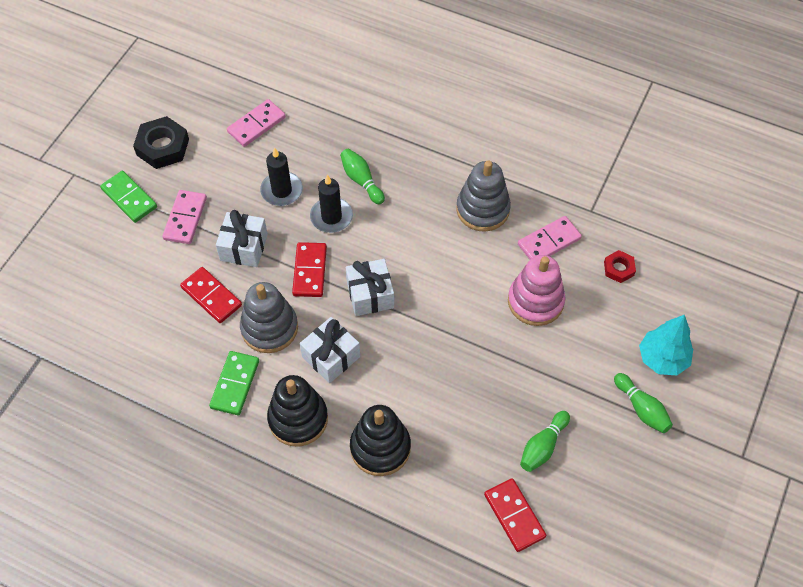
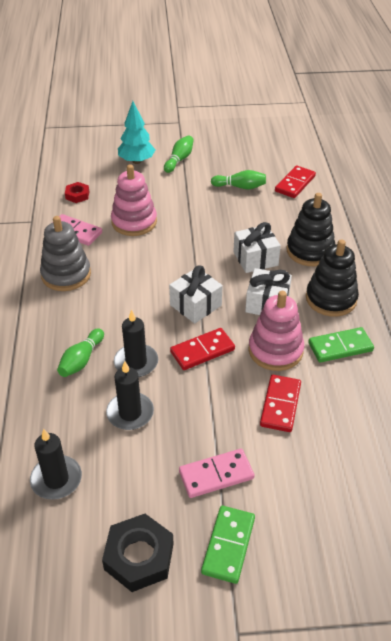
camera: 120 degrees left, 15 degrees down
(244, 247) = (213, 408): white gift -> white gift (255, 259)
(256, 125) = (56, 479): pink domino -> black candle
(269, 328) = (275, 350): grey stacking toy -> pink stacking toy

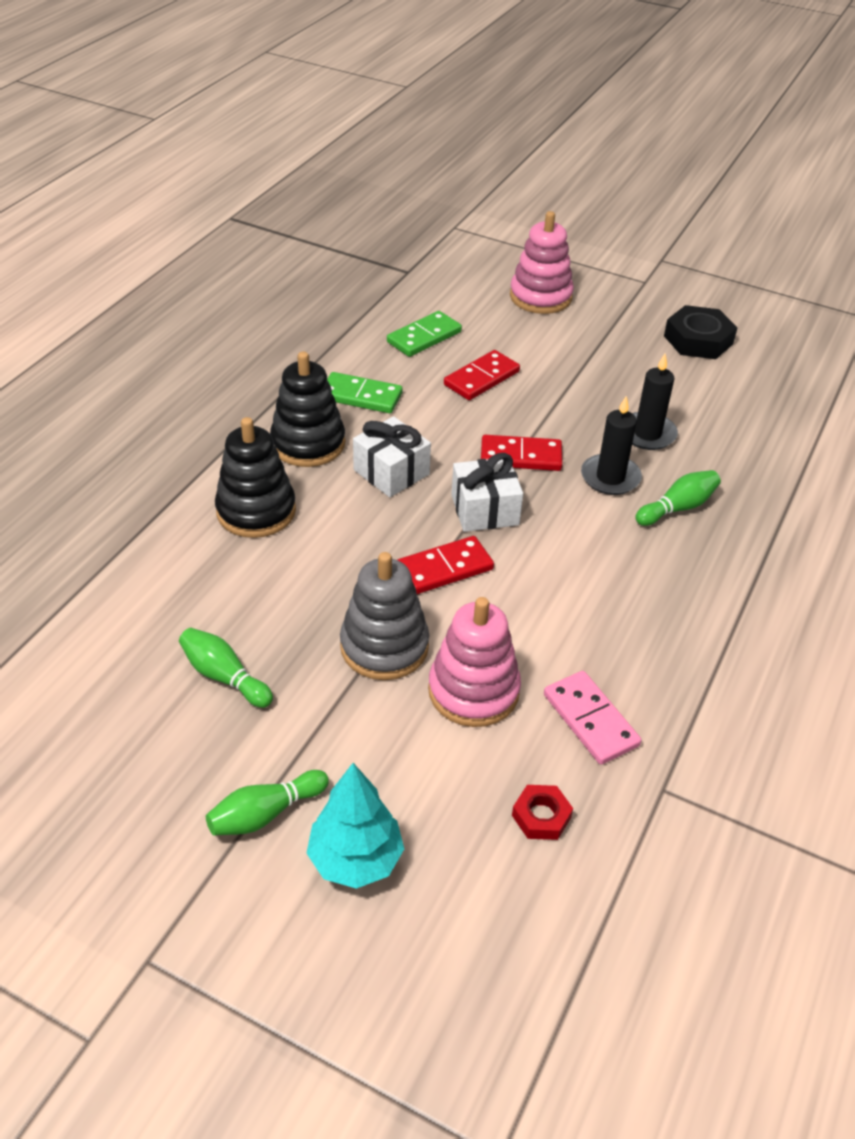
camera: 150 degrees left, 0 degrees up
(56, 479) = (753, 413): black candle -> none
(66, 275) = (645, 639): grey stacking toy -> grey stacking toy (384, 646)
(216, 475) = (592, 358): pink domino -> none
(228, 545) = (616, 318): green domino -> green domino (424, 337)
(255, 259) = (342, 535): white gift -> none
(275, 350) = (436, 422): pink stacking toy -> pink stacking toy (540, 297)
(295, 184) = (128, 635): red domino -> red domino (444, 568)

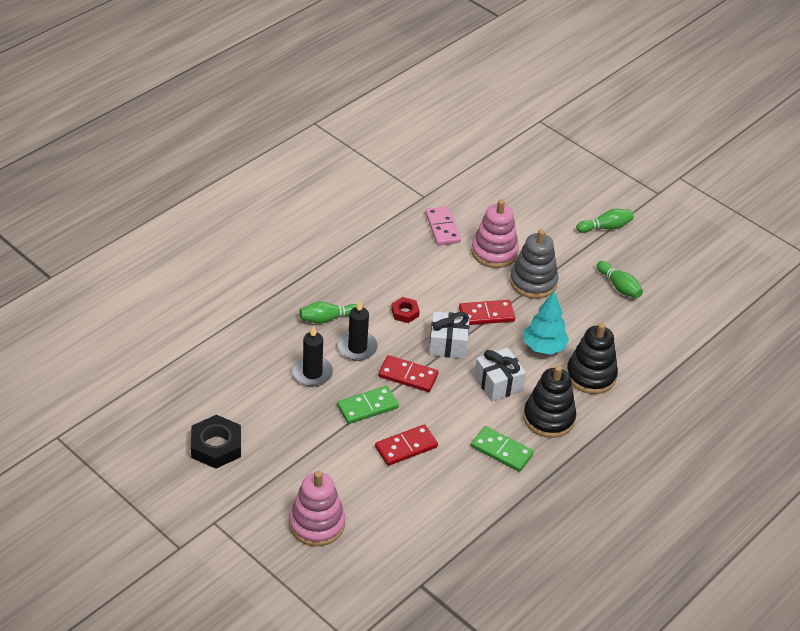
camera: 165 degrees left, 0 degrees up
(355, 859) = (569, 204): turquoise tree -> turquoise tree (544, 347)
(424, 337) = (434, 500): green domino -> green domino (367, 407)
(541, 816) = (483, 199): red nut -> red nut (405, 312)

